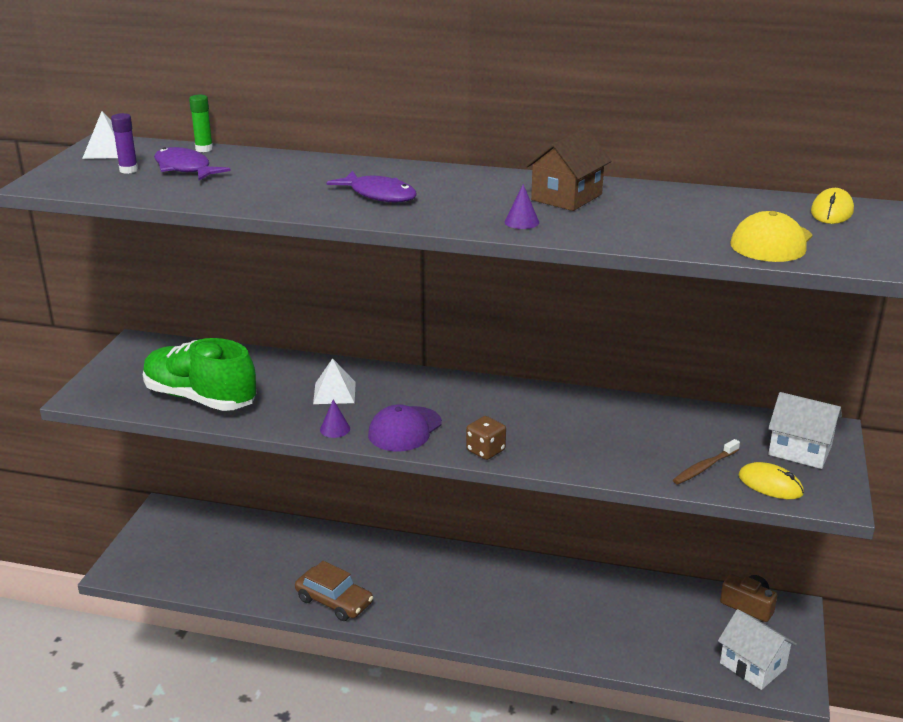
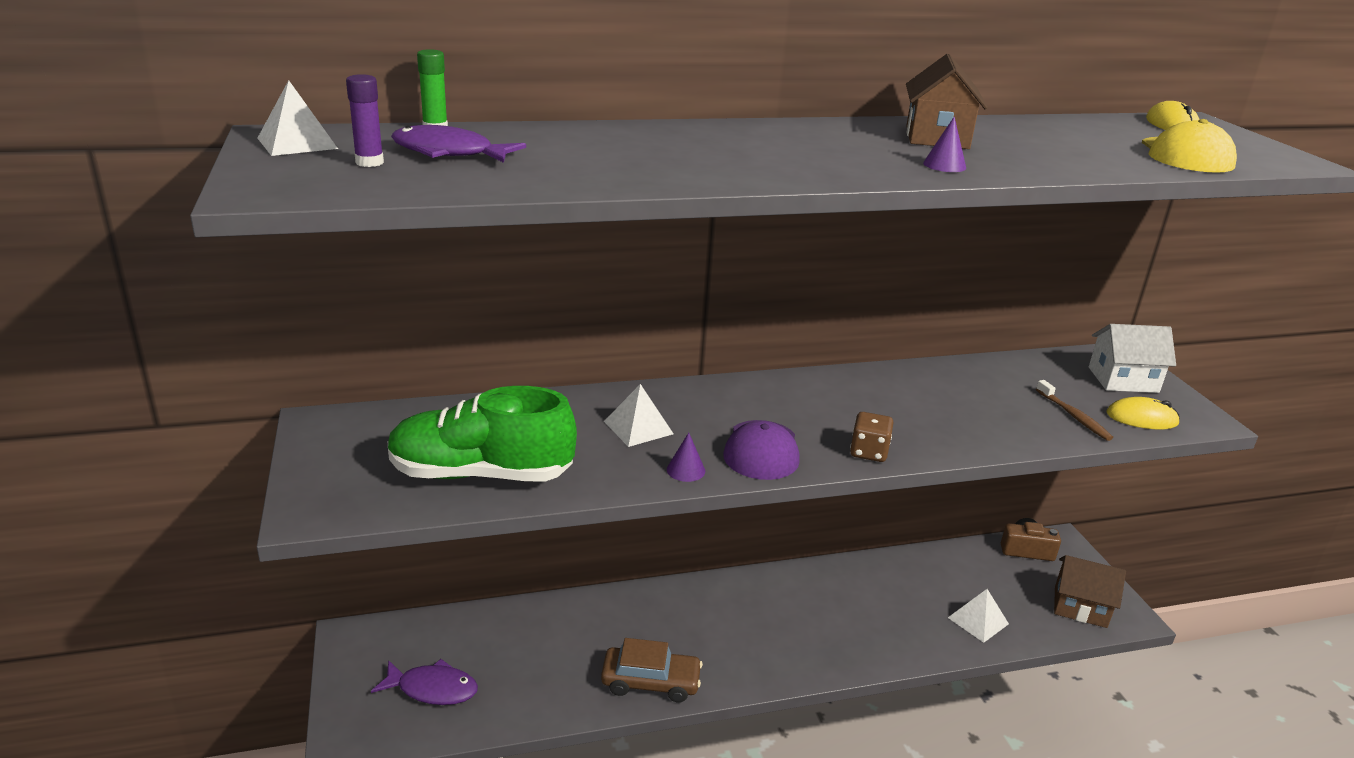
camera: 30 degrees left, 0 degrees up
(379, 195) = (746, 156): purple fish -> purple fish (432, 689)
(640, 645) = (978, 620): none -> white pyramid
(704, 467) = (1074, 416): brown toothbrush -> brown toothbrush turned 45 degrees counterclockwise
(752, 665) = (1080, 607): white house -> brown house

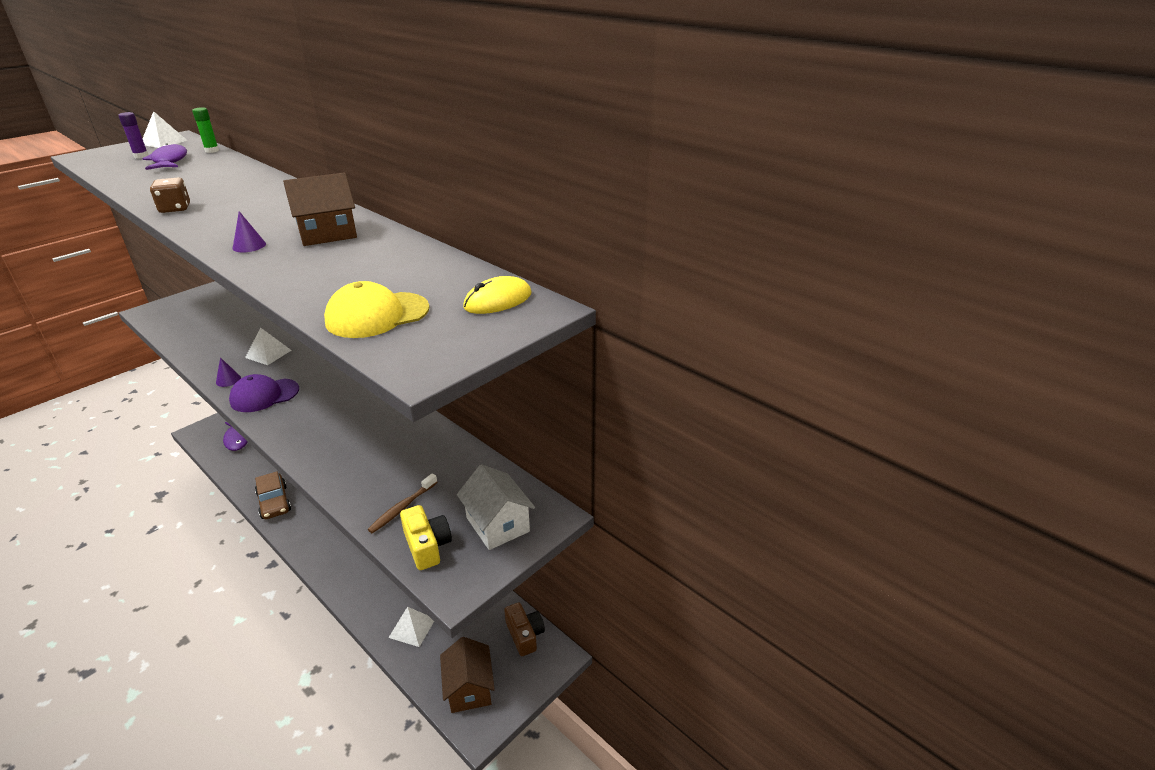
camera: 60 degrees right, 5 degrees up
(481, 474) = (196, 332): green shoe -> none
(868, 452) = (284, 431): brown dice -> brown dice (175, 208)
(1141, 418) = (427, 546): yellow mouse -> yellow camera

